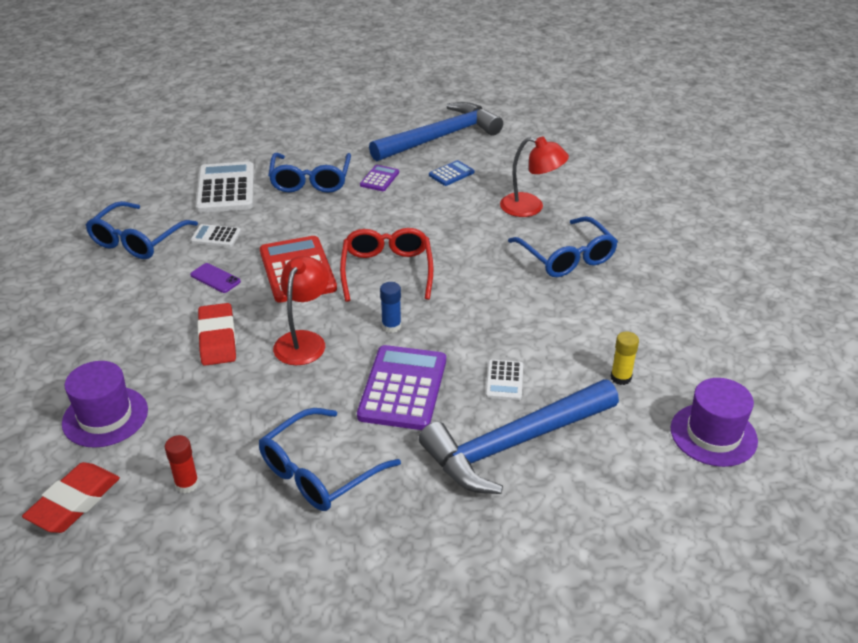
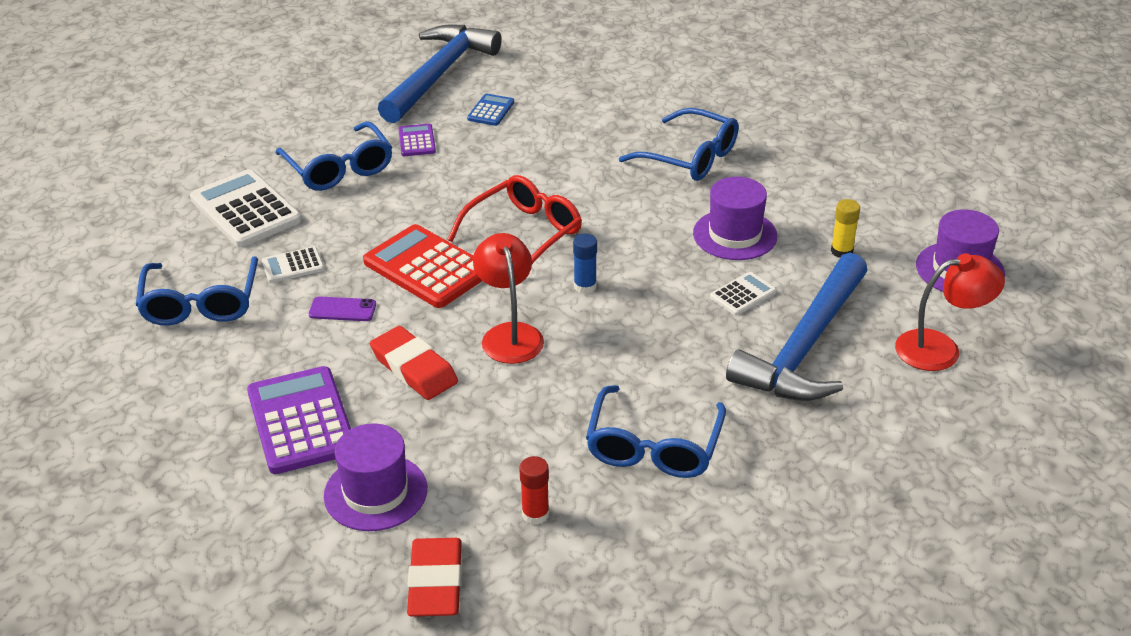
camera: 30 degrees left, 0 degrees up
(387, 270) = (524, 234): red glasses -> red glasses turned 75 degrees clockwise
(403, 388) = (655, 339): purple calculator -> purple calculator (301, 421)
(504, 380) = (743, 294): white calculator -> white calculator turned 105 degrees counterclockwise
(530, 207) = (608, 119): red lamp -> red lamp (940, 349)
(544, 330) = (735, 235): none -> purple hat

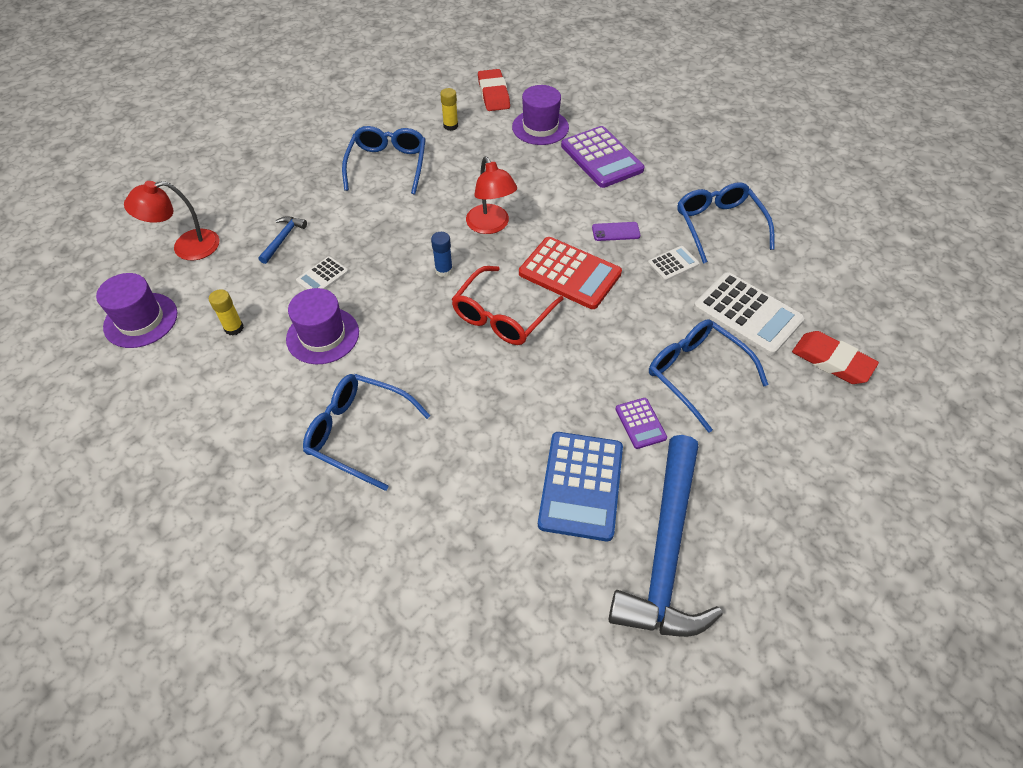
camera: 170 degrees right, 15 degrees up
(414, 368) = (547, 196): red eraser -> red eraser (832, 361)
(491, 110) = (581, 485): blue calculator -> blue calculator, size x1.99
(535, 514) = (450, 126): red glue stick -> yellow glue stick
(805, 346) = (283, 239): blue hammer -> blue hammer, size x0.41

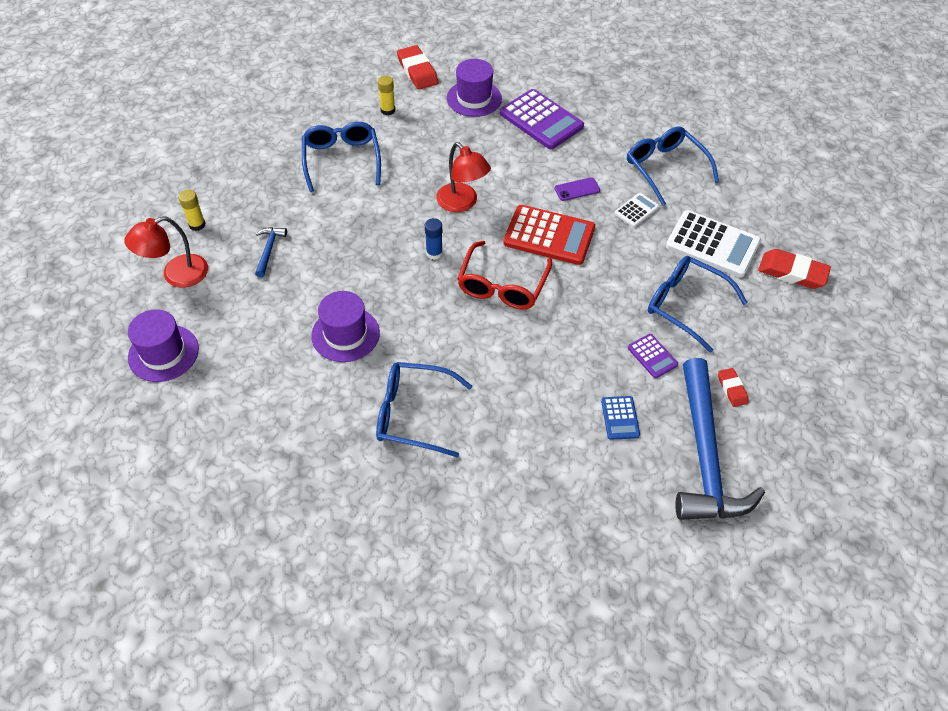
camera: 15 degrees left, 0 degrees up
(234, 328) = (258, 343): yellow glue stick -> yellow glue stick (197, 225)
(322, 276) = (322, 279): white calculator -> none
(581, 485) = (620, 418): blue calculator -> blue calculator, size x0.50
(721, 480) = (732, 389): none -> red eraser

